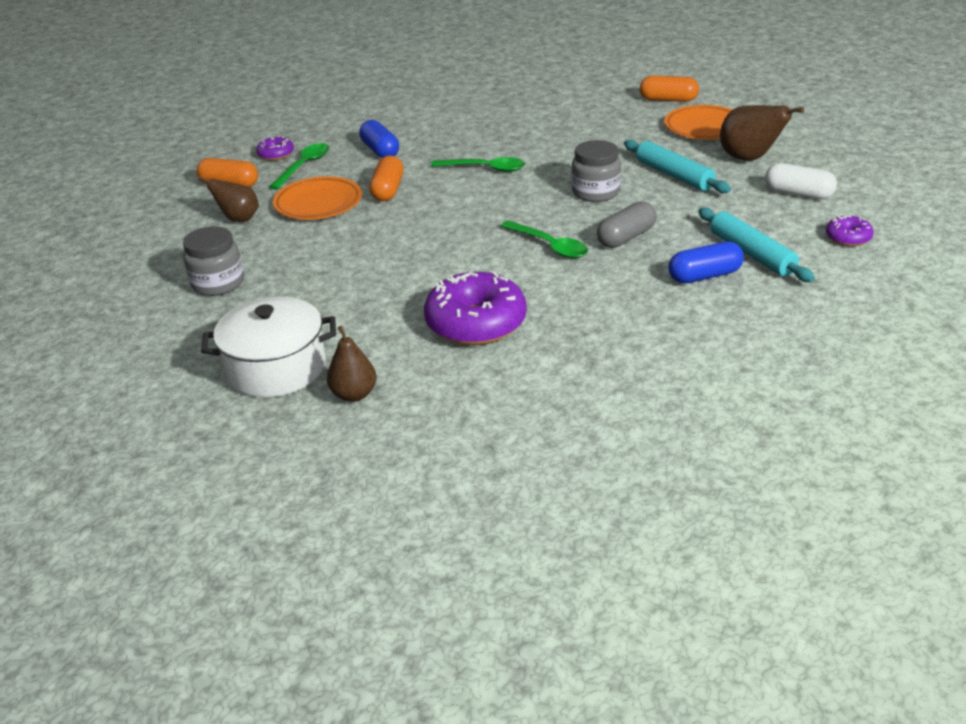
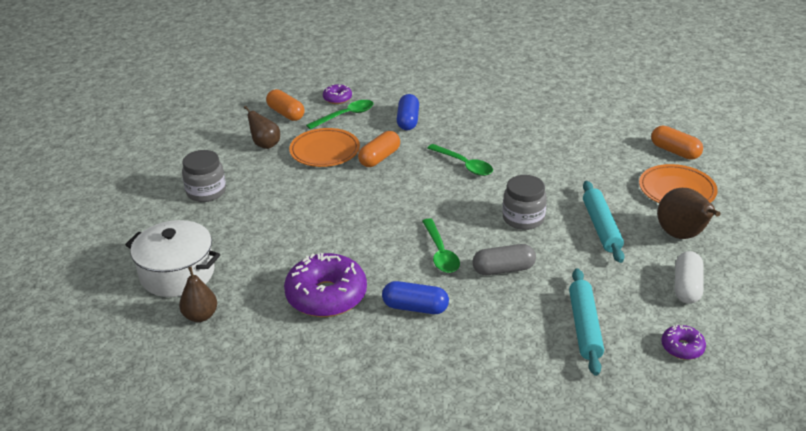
camera: 30 degrees right, 0 degrees up
(704, 276) = (526, 330): blue capsule -> blue capsule (415, 307)
(798, 194) = (686, 287): white capsule -> white capsule turned 45 degrees clockwise

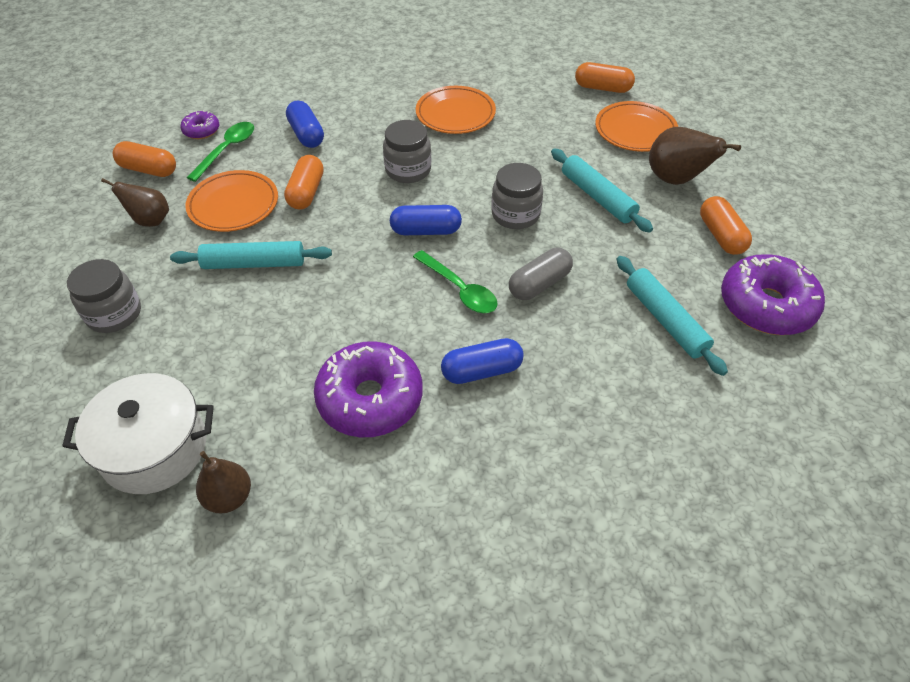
camera: 30 degrees left, 15 degrees up
(312, 191) = (254, 263): none -> turquoise rolling pin
(446, 208) = (426, 231): none -> blue capsule
(464, 165) = (408, 170): green spoon -> grey jar
(532, 137) = (455, 114): none -> orange plate
(682, 347) = (766, 305): purple donut -> purple donut, size x2.07
(686, 287) = (721, 235): white capsule -> orange capsule

